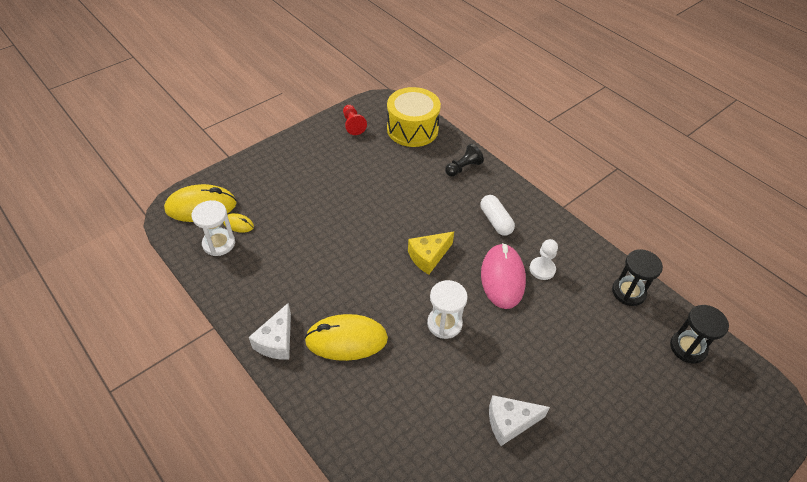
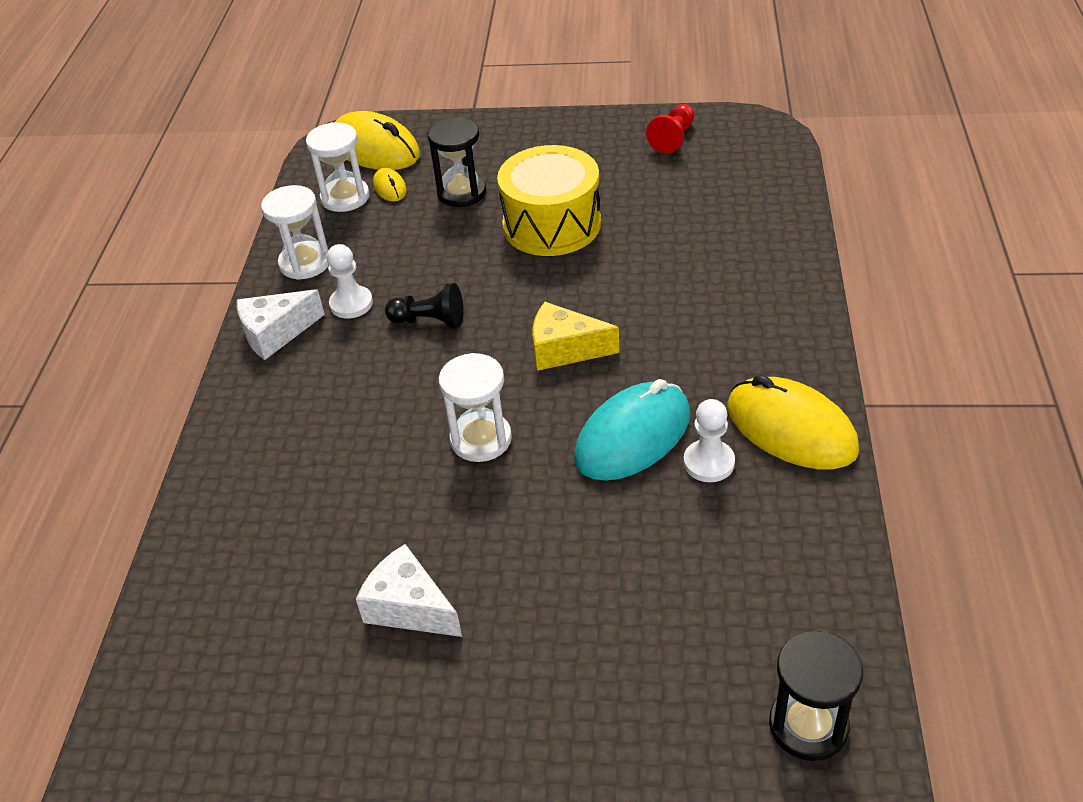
camera: 50 degrees right, 5 degrees down
(243, 293) = (305, 263): none -> white hourglass
(298, 299) = (351, 304): none -> white pawn
(346, 340) = (346, 380): yellow mouse -> yellow mouse (791, 429)
(412, 129) = (753, 181): yellow drum -> yellow drum (552, 224)
(463, 168) = (765, 267): black pawn -> black pawn (429, 321)
(495, 221) = (722, 360): white capsule -> none
(502, 278) = (633, 436): pink mouse -> turquoise mouse
(628, 292) = (812, 582): black hourglass -> black hourglass (461, 192)

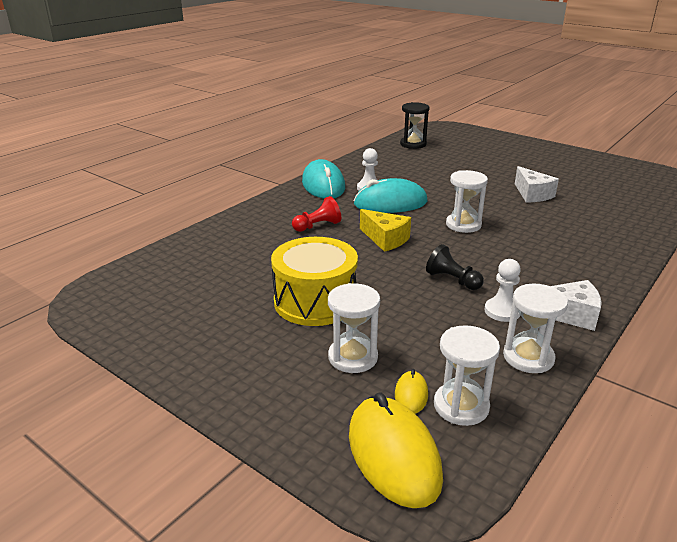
camera: 150 degrees left, 15 degrees down
(461, 192) = (353, 357): black hourglass -> white hourglass
(673, 138) = (147, 322): red pawn -> red pawn (317, 226)
(791, 429) = (323, 185): yellow mouse -> turquoise mouse

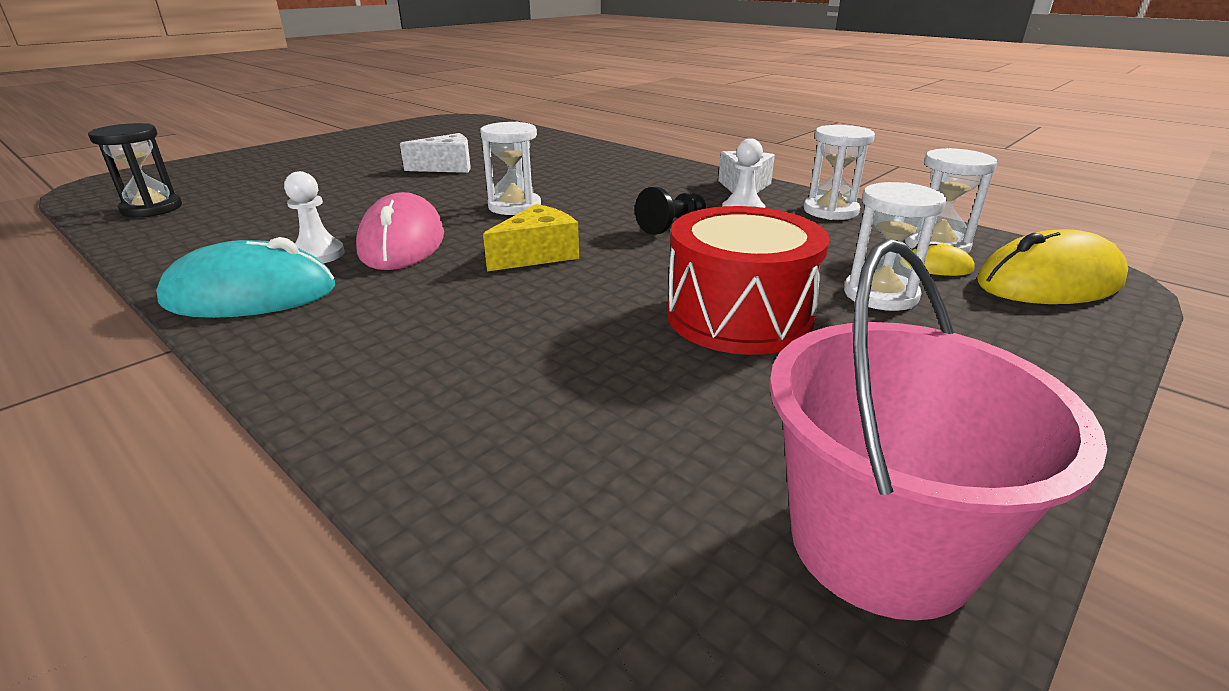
camera: 85 degrees left, 0 degrees up
(140, 322) = (880, 544): none -> pink bucket
(315, 301) = (739, 316): yellow drum -> red drum
(317, 226) = (453, 307): red pawn -> none
(390, 203) = (402, 243): turquoise mouse -> pink mouse

